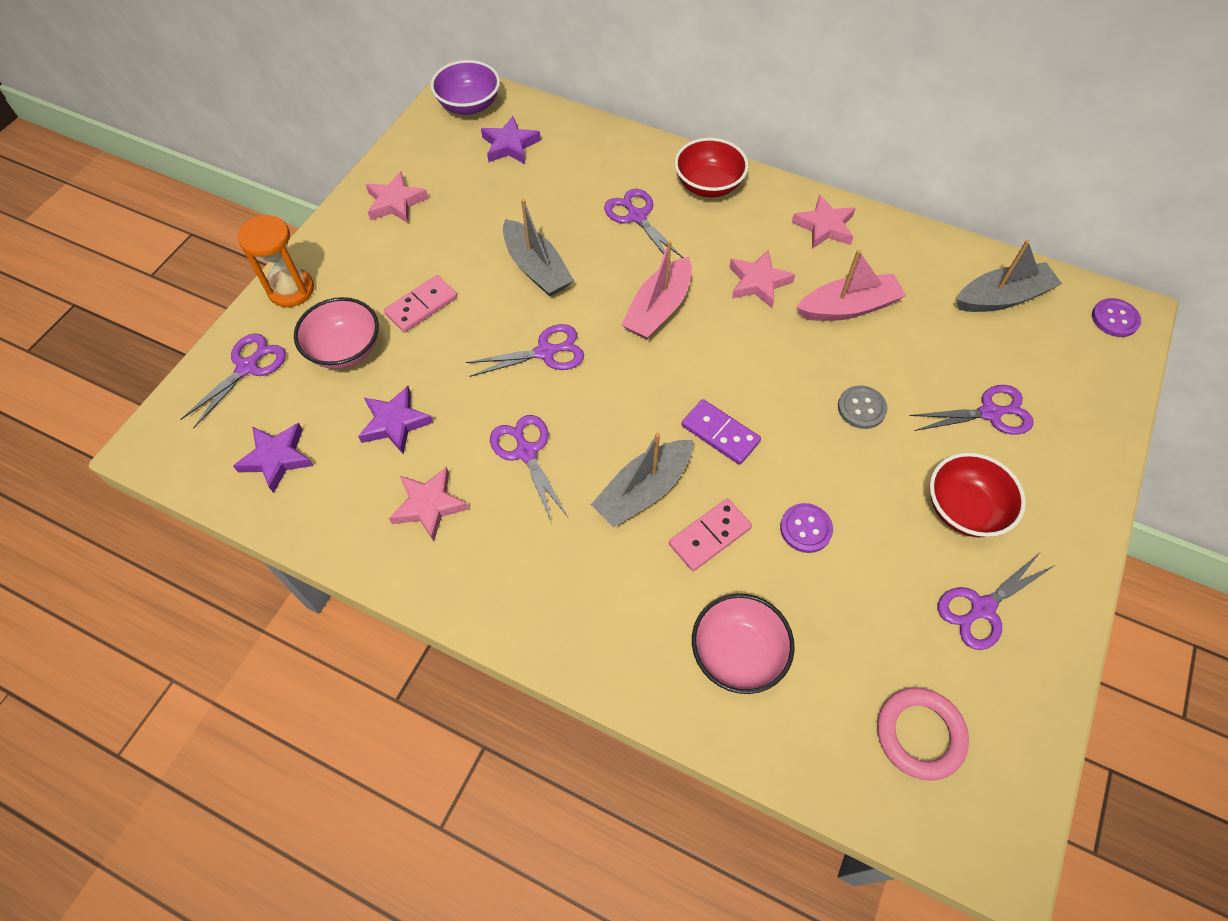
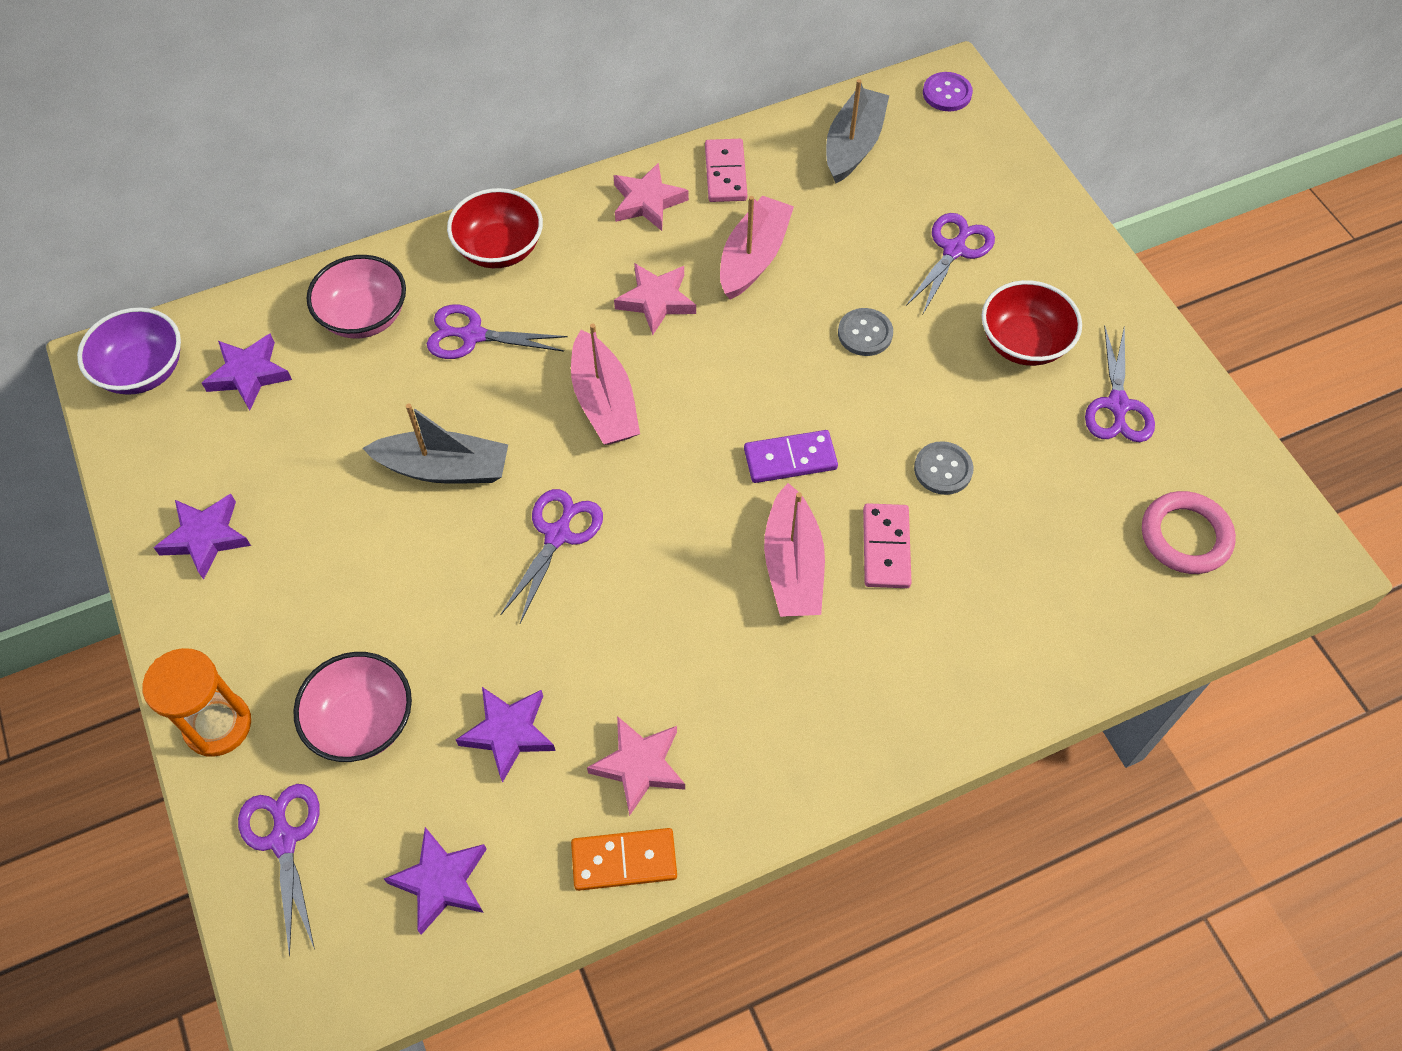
camera: 50 degrees left, 0 degrees up
(360, 542) = (624, 861): none -> orange domino
(396, 202) = (206, 537): pink star -> purple star
(421, 306) = (381, 608): pink domino -> pink domino (726, 173)
(526, 452) = (659, 635): purple scissors -> none
(643, 491) = (793, 566): grey boat -> pink boat
(737, 653) = (1014, 612): pink bowl -> pink bowl (364, 317)
(805, 529) = (943, 469): purple button -> grey button

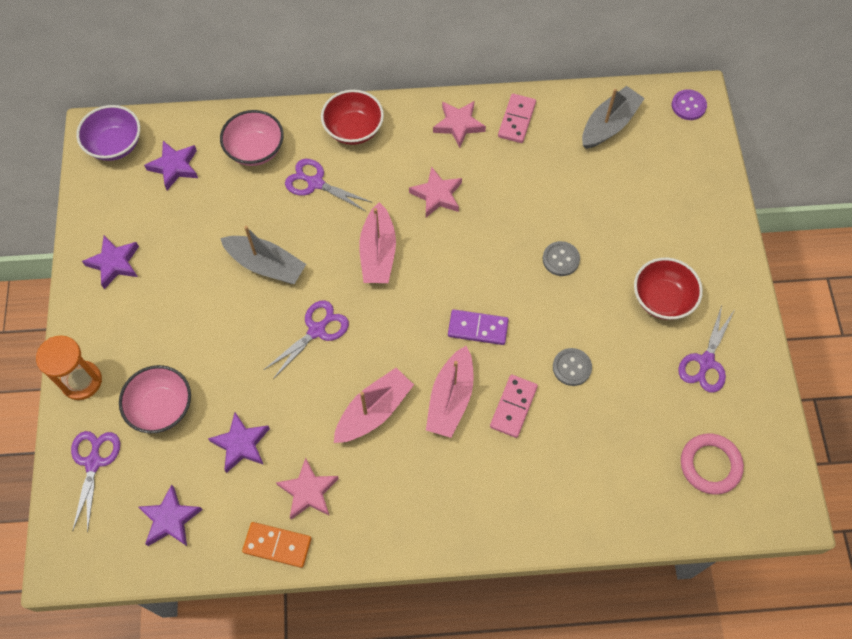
camera: 20 degrees right, 5 degrees up
(753, 257) = (511, 184): pink boat -> pink boat (374, 411)
(954, 250) = (644, 220): purple scissors -> none

